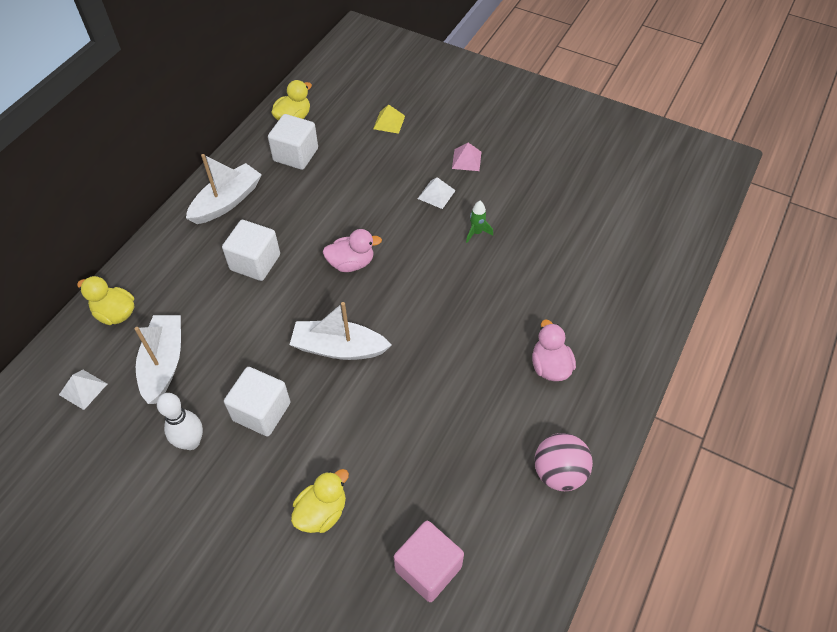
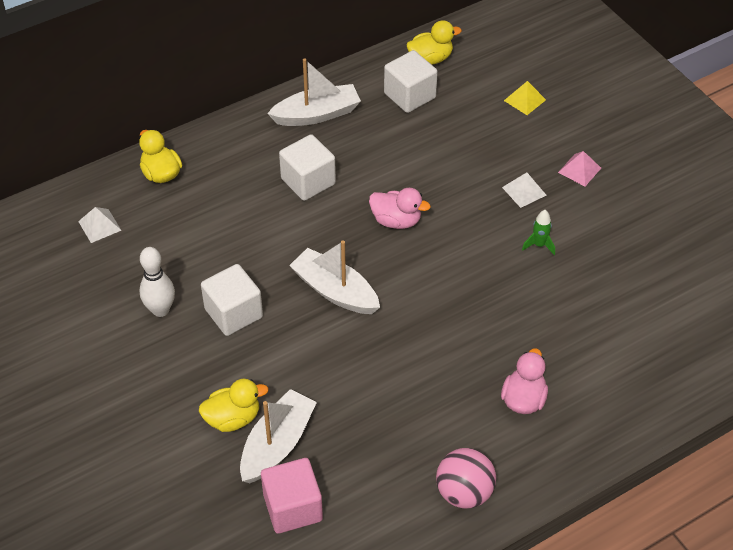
camera: 30 degrees right, 5 degrees down
(164, 363) = (176, 234): white boat -> white boat (277, 444)

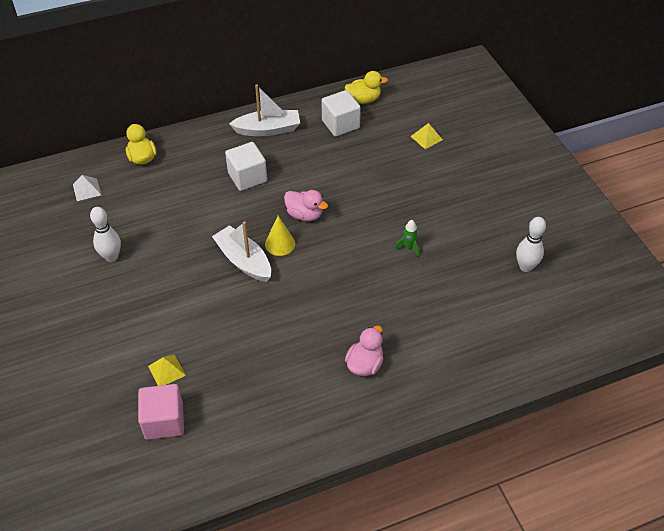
camera: 10 degrees right, 0 degrees up
(233, 313) = (164, 266): white cube -> none
(233, 418) = (140, 345): yellow duck -> none
(277, 444) = (166, 370): white boat -> yellow pyramid
(375, 263) = (280, 244): none -> yellow cone
(464, 492) = (298, 430): pink ball -> none
(524, 191) = (408, 205): white pyramid -> none
(579, 170) = (455, 195): pink pyramid -> none
(689, 249) = (525, 267): none -> white bowling pin

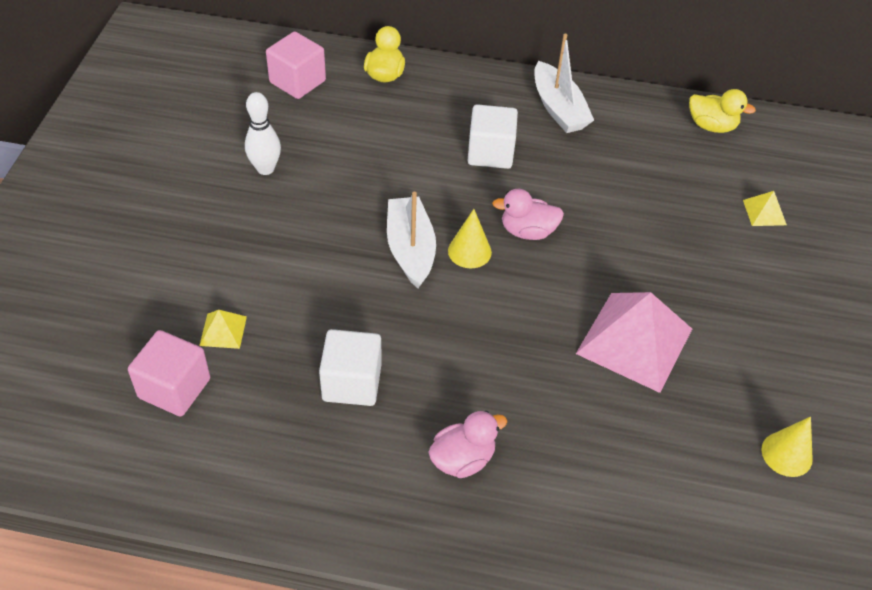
camera: 30 degrees right, 0 degrees up
(87, 189) = (297, 82): white pyramid -> pink cube
(268, 129) = (558, 108): white boat -> white boat turned 45 degrees clockwise
(304, 214) = (527, 231): pink duck -> pink duck turned 120 degrees clockwise
(340, 124) = (657, 143): white cube -> white cube (352, 382)
(408, 247) = (634, 340): green rocket -> pink pyramid
(525, 267) = (786, 454): white bowling pin -> yellow cone

